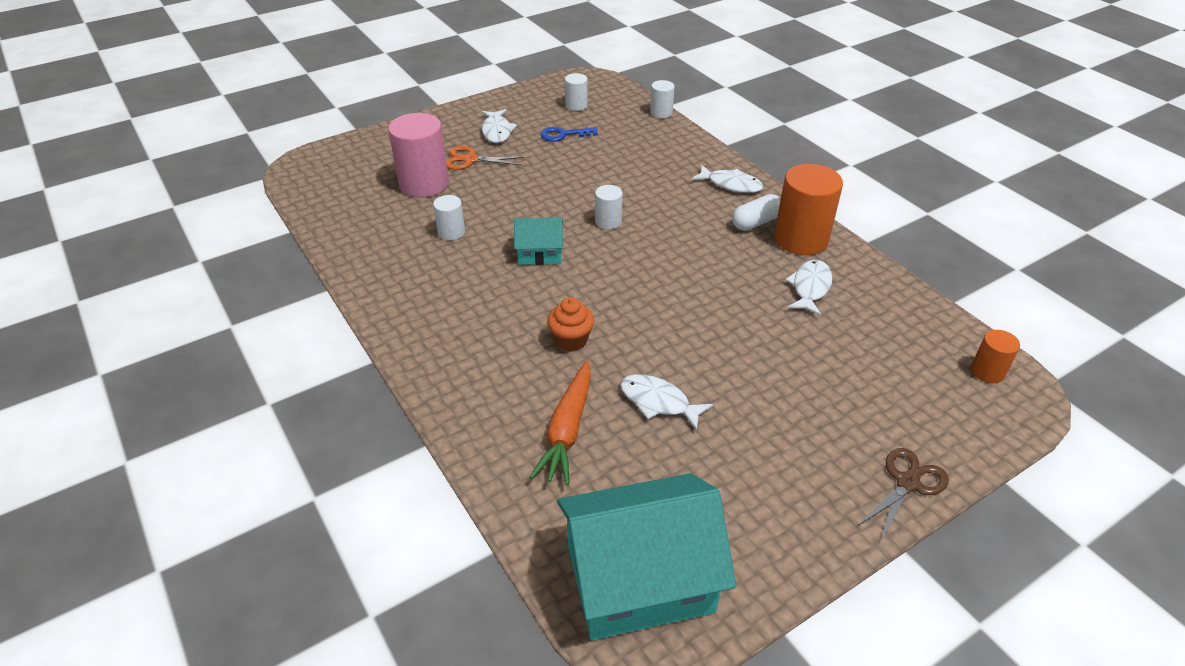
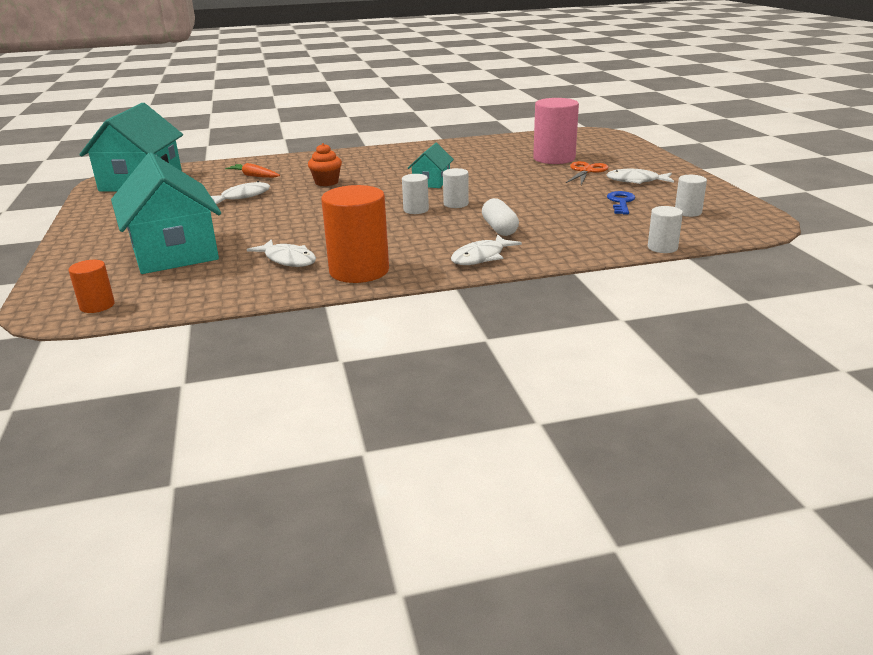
camera: 110 degrees right, 15 degrees down
(451, 232) = (480, 162): white cylinder -> white cylinder (416, 210)
(567, 430) = (254, 176): orange carrot -> orange carrot, size x0.66
(756, 222) = (404, 256): white capsule -> white capsule (499, 229)
(851, 380) = (174, 251): none -> turquoise house
(907, 483) = (74, 248): brown scissors -> none

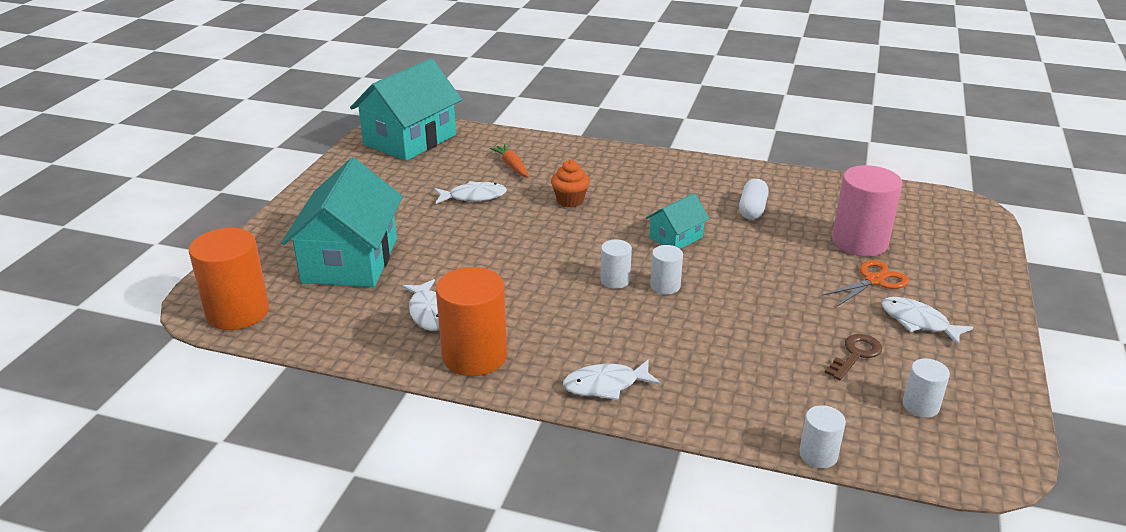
camera: 30 degrees right, 5 degrees up
(97, 306) = (237, 312): orange cylinder -> orange cylinder, size x1.96
(499, 229) = (670, 346): white capsule -> white capsule (752, 209)
(621, 202) = (855, 355): blue key -> brown key

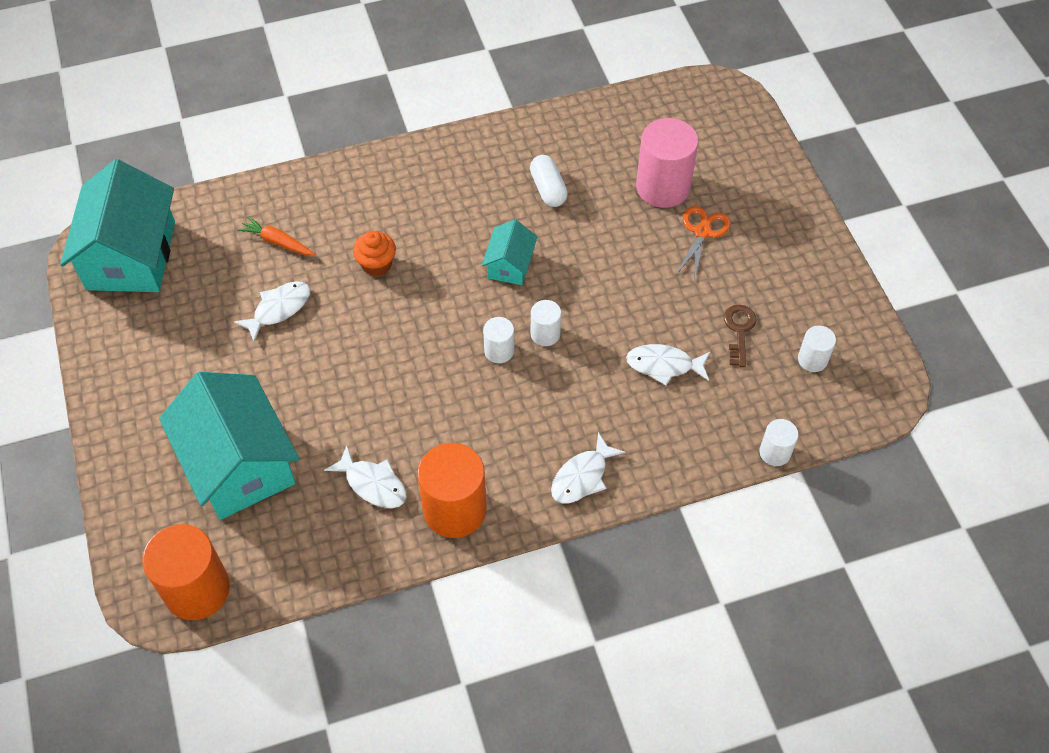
camera: 35 degrees left, 25 degrees up
(918, 322) = (761, 265): white fish -> white fish (664, 365)

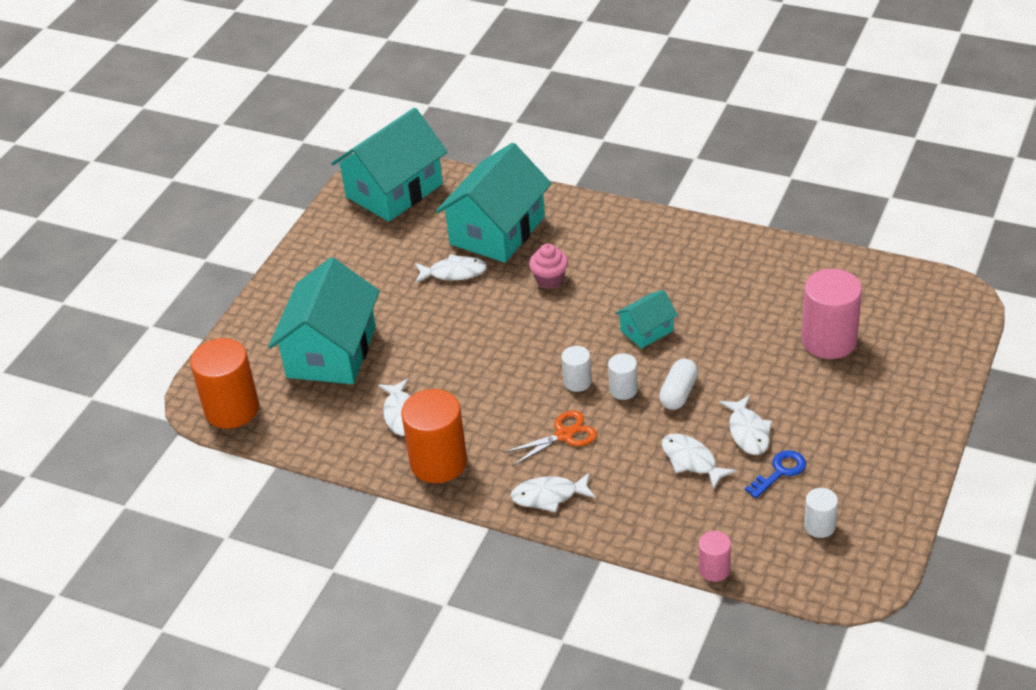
camera: 45 degrees right, 15 degrees down
(277, 242) = (497, 230): orange carrot -> turquoise house
(376, 265) = (550, 280): orange cupcake -> pink cupcake
(548, 189) = (732, 295): white capsule -> white capsule (678, 393)
(681, 310) = (748, 432): none -> white fish
(702, 232) = (827, 388): orange scissors -> orange scissors (564, 435)
(739, 331) = (780, 472): brown key -> blue key
(775, 452) = (714, 569): white cylinder -> pink cylinder

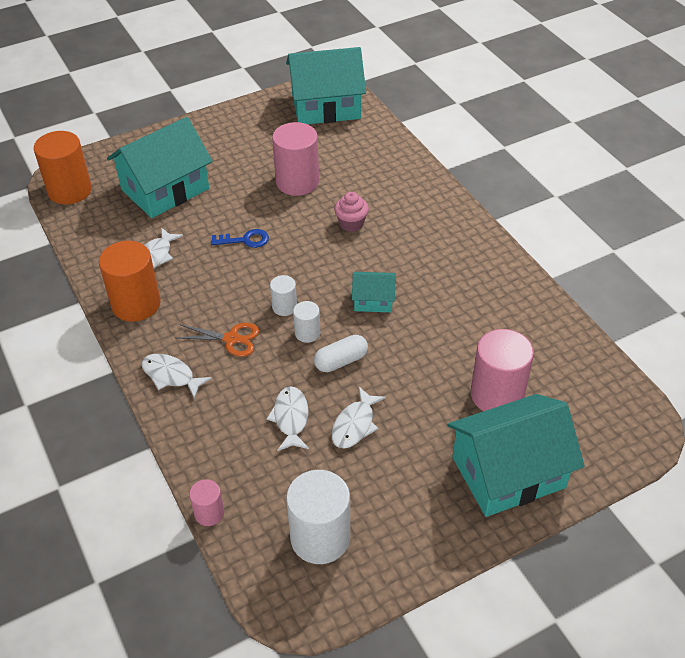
camera: 35 degrees right, 5 degrees up
(454, 273) = (297, 182): white fish -> pink cylinder
(497, 230) = (358, 169): turquoise house -> turquoise house (508, 472)
(780, 472) = (341, 472): blue key -> blue key (245, 240)
(819, 526) = (320, 537): white cylinder -> white cylinder, size x1.96

